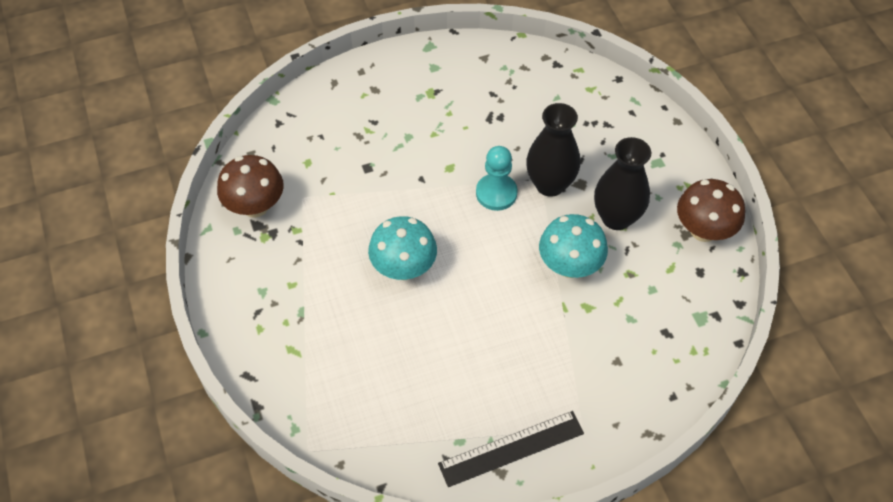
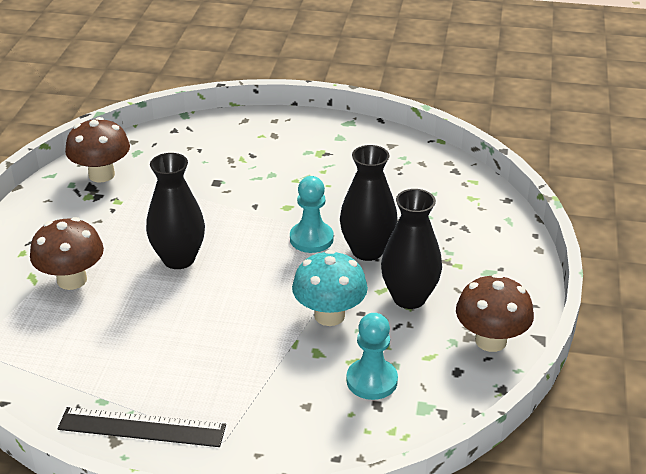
camera: 30 degrees right, 20 degrees down
(330, 335) = (72, 280): none -> brown mushroom
(403, 268) = (179, 259): turquoise mushroom -> black vase
(647, 312) = (372, 381): none -> turquoise pawn

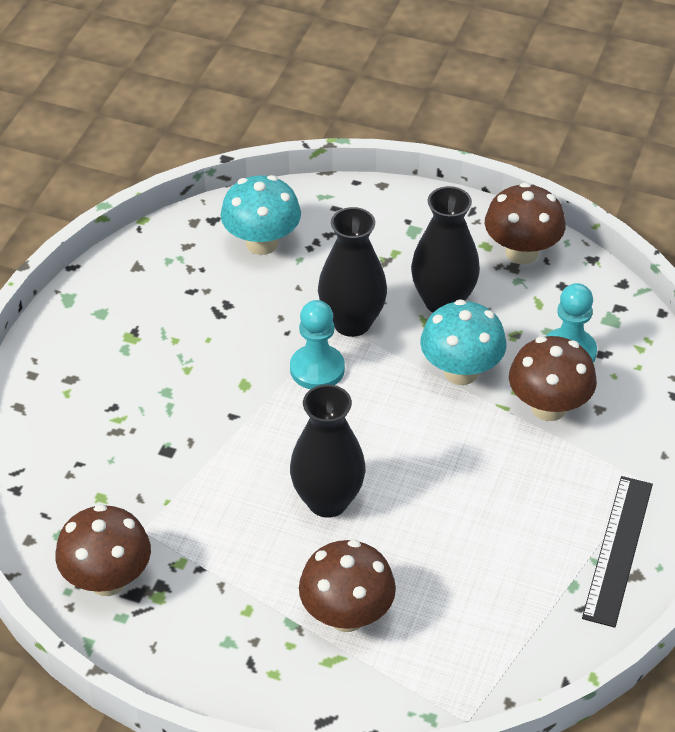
camera: 80 degrees left, 10 degrees up
(300, 372) = (548, 407): none -> brown mushroom
(439, 196) = (262, 243): none -> turquoise mushroom

